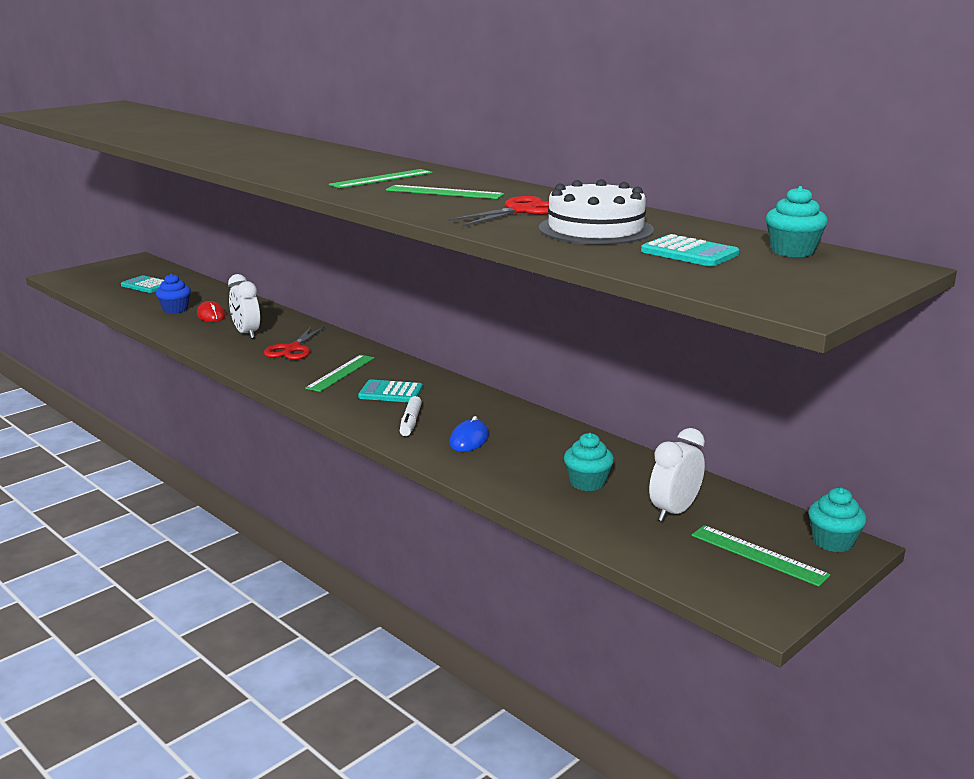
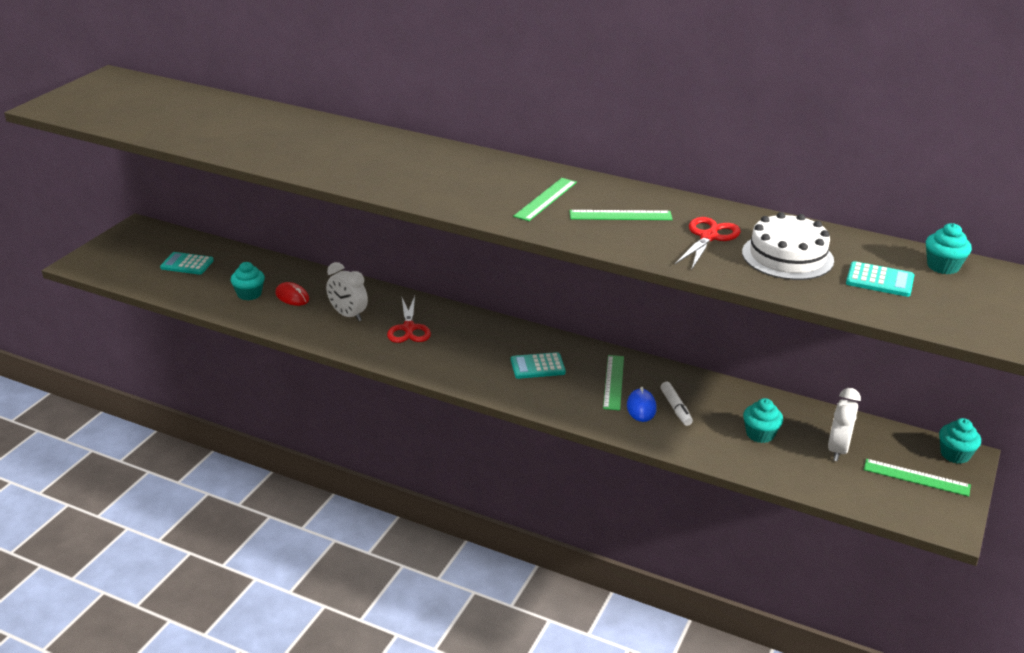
camera: 20 degrees left, 10 degrees up
(175, 309) = (249, 294): blue cupcake -> turquoise cupcake
(341, 373) = (476, 350): green ruler -> green ruler (613, 382)
(410, 422) = (581, 397): white marker -> white marker (675, 408)

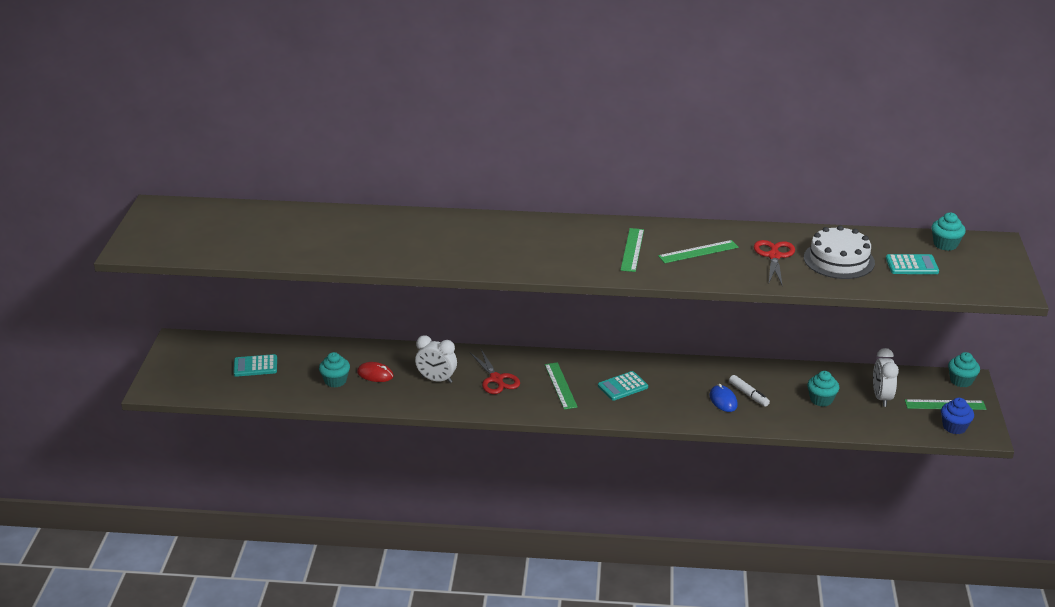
camera: 20 degrees left, 0 degrees up
(613, 382) = (689, 385): green ruler -> green ruler (560, 385)
(913, 507) = (954, 427): none -> blue cupcake

